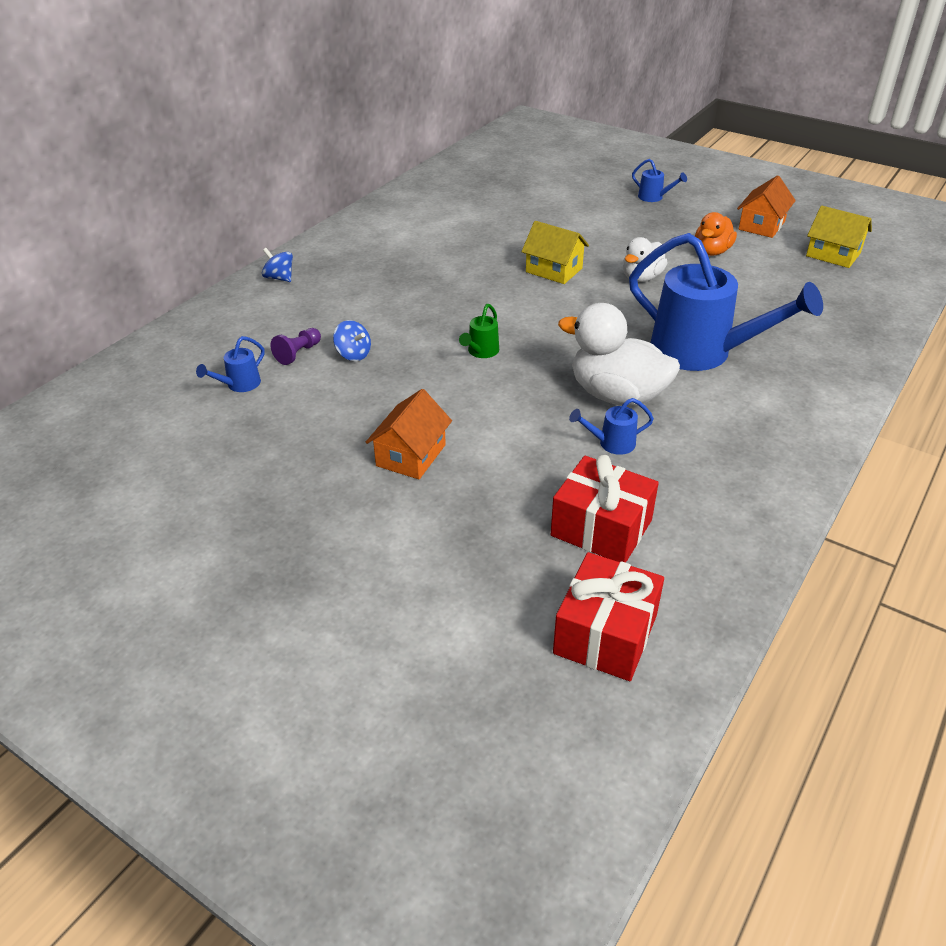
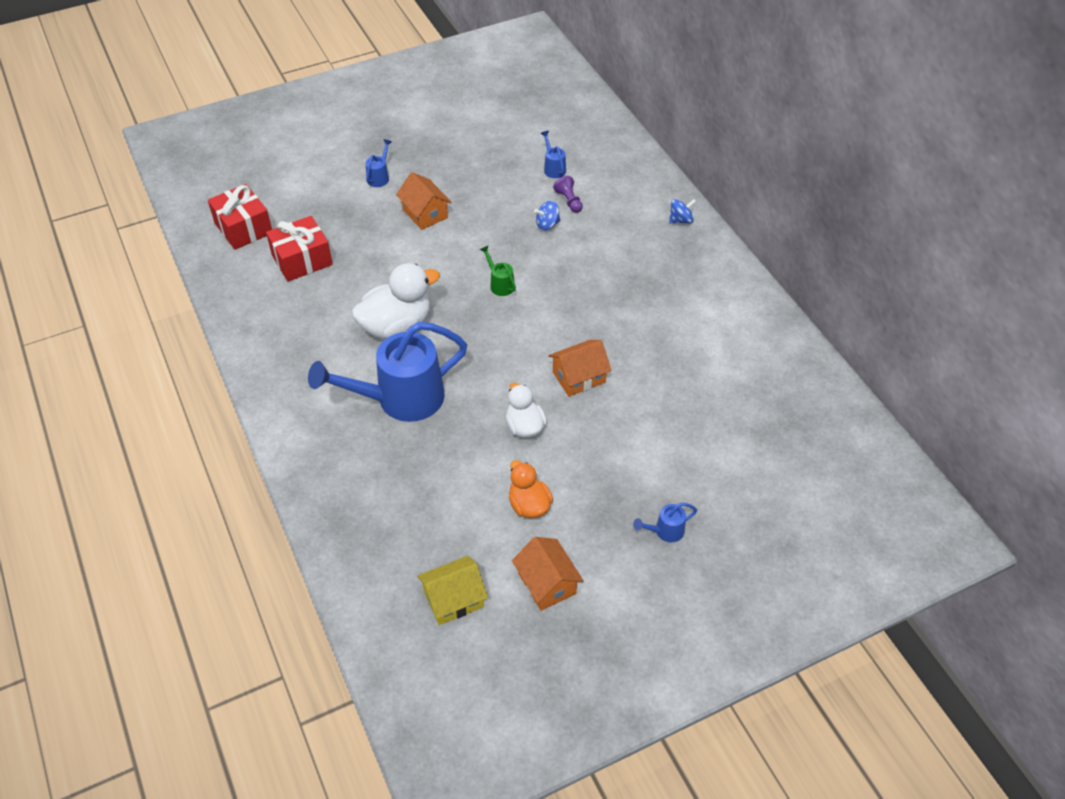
camera: 120 degrees right, 10 degrees up
(554, 270) = (579, 377): yellow house -> orange house
(611, 443) = (357, 299): blue watering can -> blue watering can (379, 177)

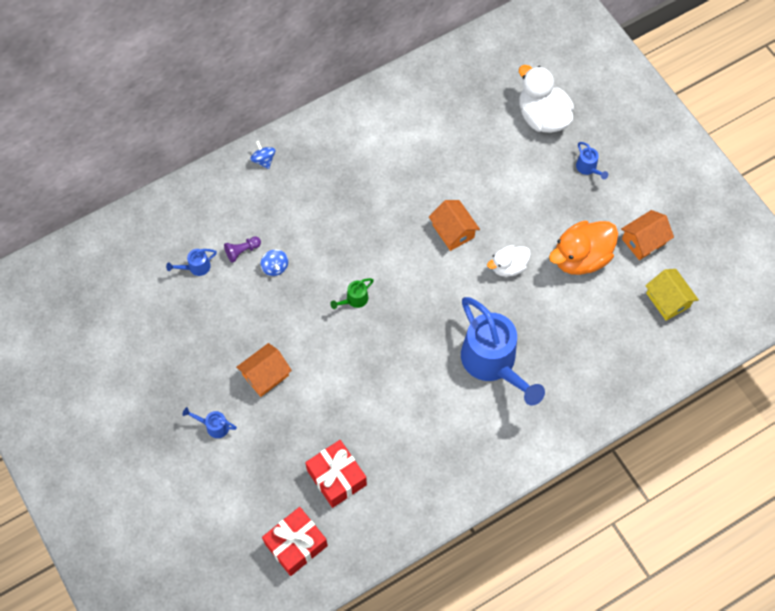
camera: 95 degrees left, 15 degrees up
(396, 326) = (412, 378): white duck -> white duck (542, 117)
(529, 505) = (580, 258): orange duck -> orange duck, size x1.67

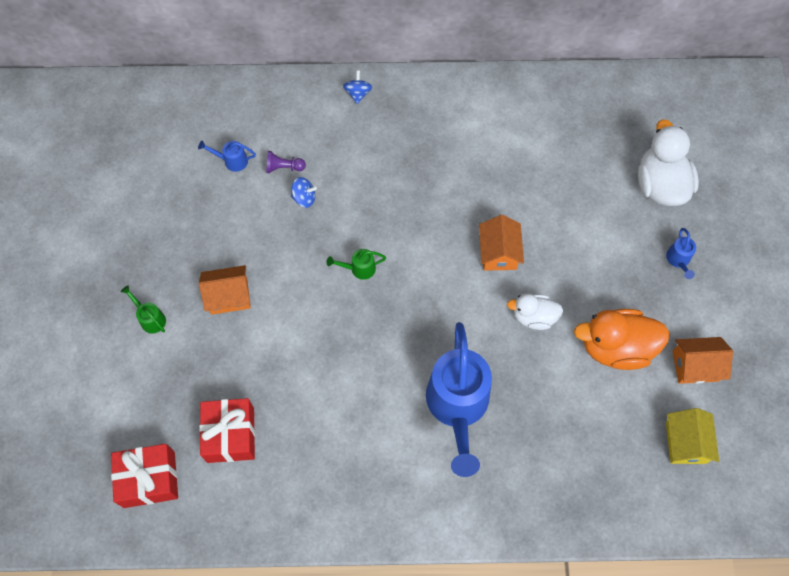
camera: 30 degrees right, 0 degrees up
(214, 426) = (150, 318): blue watering can -> green watering can
(275, 267) = (304, 198): blue spinning top -> blue spinning top turned 90 degrees counterclockwise

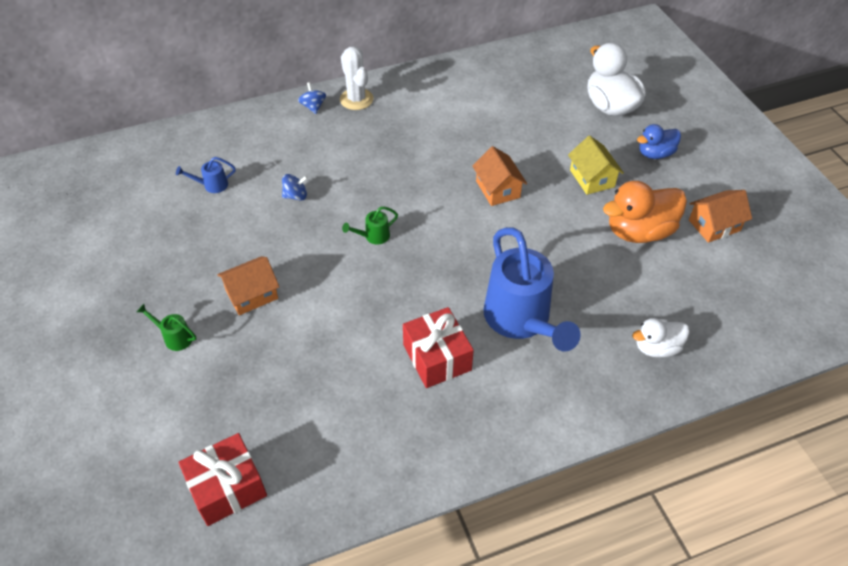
camera: 20 degrees left, 15 degrees down
(230, 435) = (302, 416): red gift -> red gift (437, 357)
(283, 167) = (265, 177): purple pawn -> none
(403, 97) = (356, 99): none -> white cactus
(533, 317) = (554, 229): white duck -> white duck (656, 348)
(678, 260) = (655, 153): blue watering can -> blue duck
(685, 442) = (740, 286): yellow house -> yellow house (592, 178)

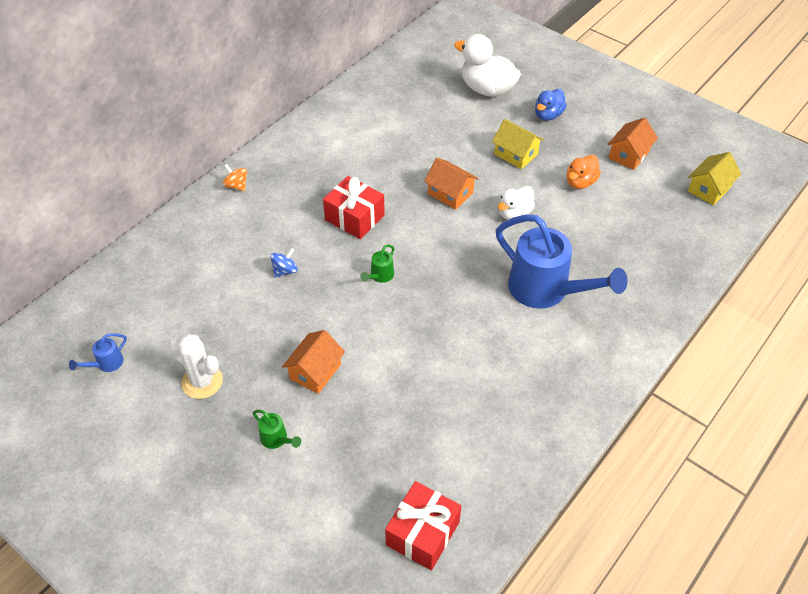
camera: 30 degrees left, 0 degrees up
(174, 337) = (276, 439): green watering can -> green watering can turned 135 degrees counterclockwise
(212, 185) = (199, 294): blue watering can -> blue watering can (106, 364)
(313, 107) = (236, 186): blue spinning top -> orange spinning top
(356, 99) = (271, 164): white cactus -> white cactus (202, 381)
(437, 357) = (505, 349): red gift -> red gift (354, 217)
(639, 231) = (580, 182): orange duck -> orange duck, size x0.60
(656, 348) = (654, 265): white duck -> white duck (514, 213)
(781, 297) = (709, 189): none -> yellow house

